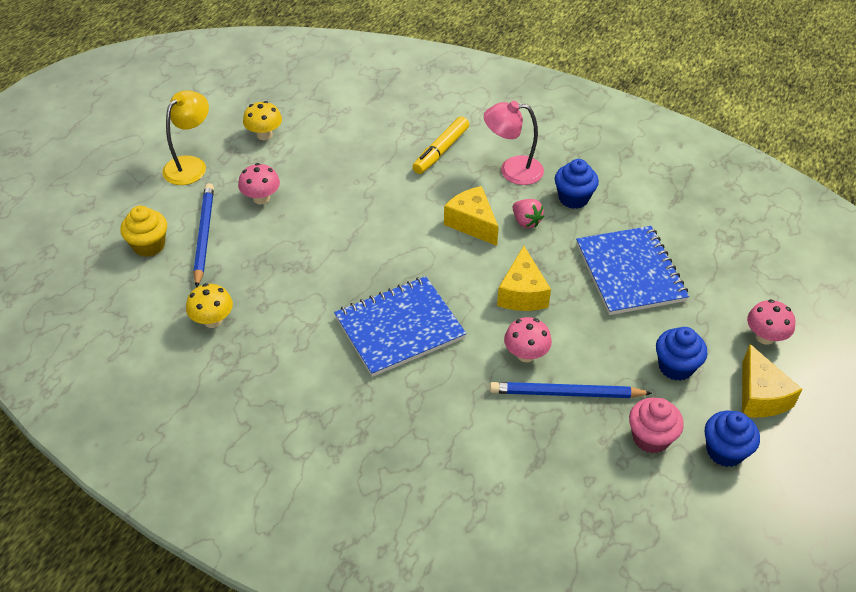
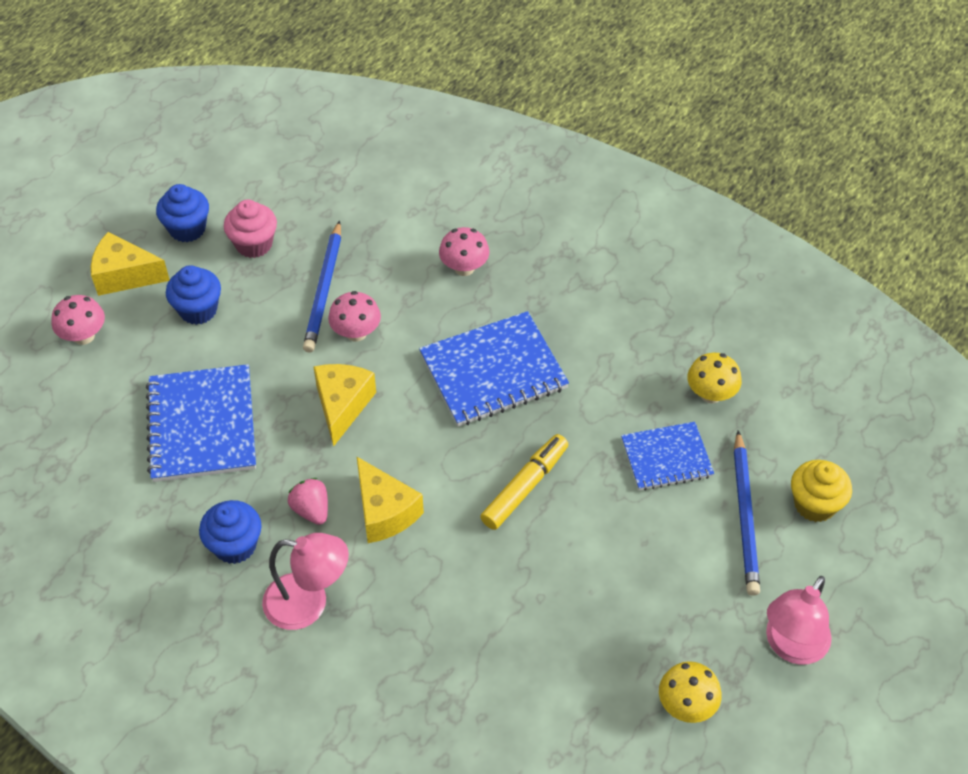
camera: 175 degrees left, 5 degrees up
(190, 165) = (791, 646): yellow lamp -> pink lamp
(257, 270) = (666, 458): none -> blue notebook
(261, 198) = (676, 574): pink mushroom -> pink mushroom (464, 268)
(441, 151) = (408, 650): yellow marker -> yellow marker (524, 487)
(566, 393) = (324, 290): blue pencil -> blue pencil turned 90 degrees clockwise
(760, 396) = (125, 275): yellow cheese -> yellow cheese turned 75 degrees counterclockwise

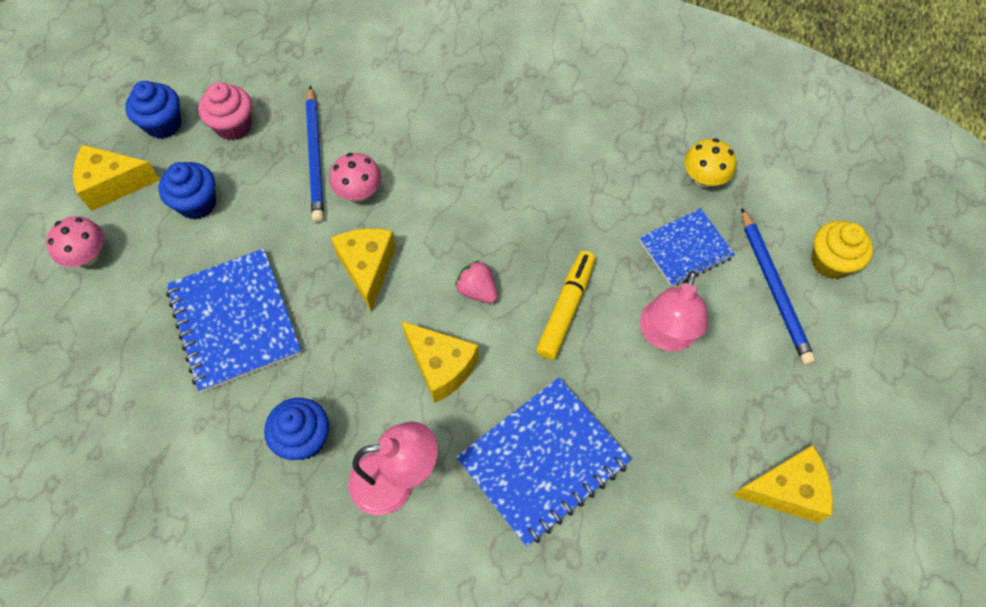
camera: 15 degrees left, 10 degrees up
(311, 510) = (369, 382): pink strawberry -> pink strawberry (477, 291)
(464, 268) = (441, 107): pink mushroom -> none
(493, 372) = (500, 202): blue notebook -> blue notebook (543, 461)
(686, 705) = (785, 490): yellow mushroom -> yellow cheese
(791, 646) = (858, 406): pink lamp -> pink lamp (665, 336)

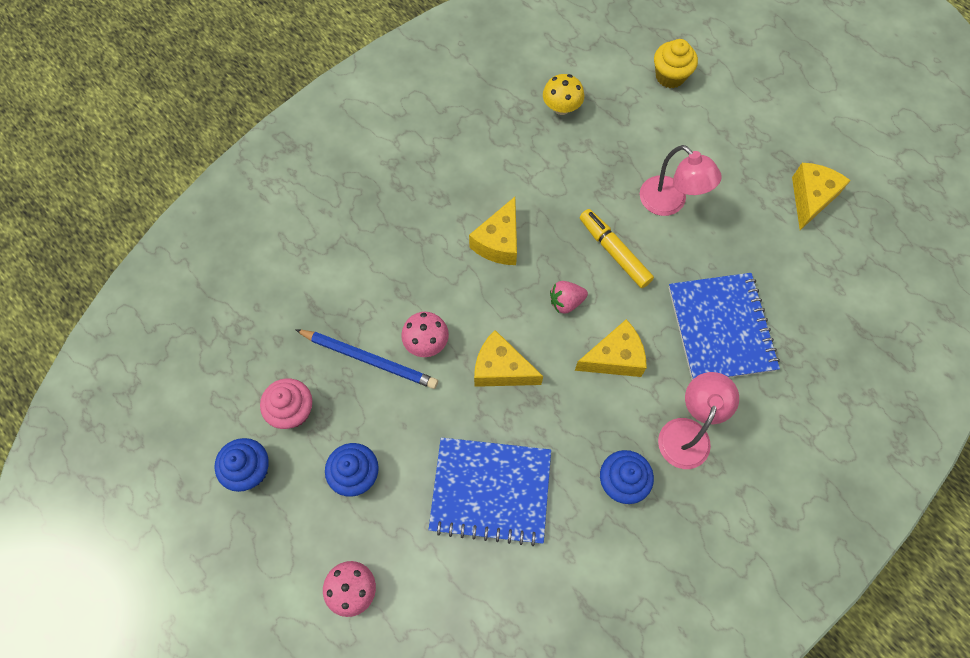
camera: 60 degrees left, 5 degrees up
(113, 184) = (289, 539): yellow cheese -> yellow cheese (499, 242)
(685, 249) = (610, 152): blue notebook -> none
(774, 288) = (670, 119): blue pencil -> none

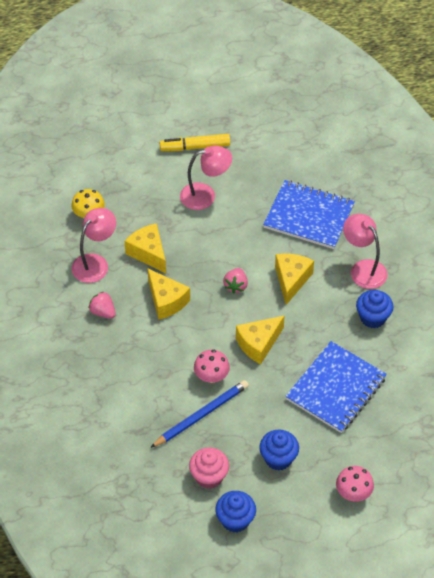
camera: 60 degrees left, 15 degrees down
(445, 189) = (103, 312): none -> pink strawberry
(503, 147) = (95, 263): none -> pink lamp
(614, 252) = (219, 242): yellow marker -> yellow marker (195, 147)
(670, 76) = (111, 144): yellow cupcake -> none
(810, 198) = (254, 124): yellow cheese -> yellow cheese (148, 253)

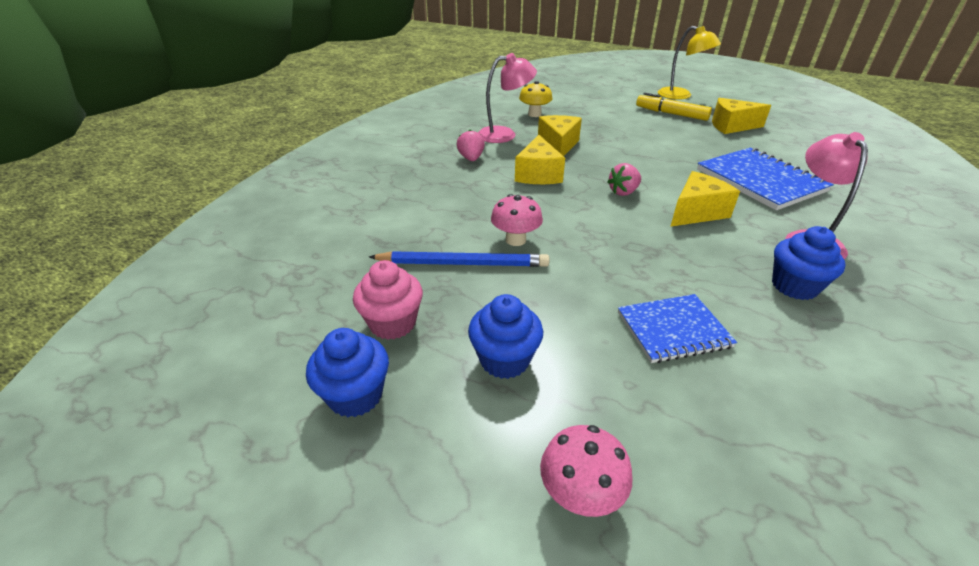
camera: 40 degrees right, 15 degrees down
(181, 105) = (681, 96): none -> yellow lamp
(205, 195) = (653, 136): pink lamp -> none
(258, 344) = (603, 240): yellow cheese -> yellow cheese (731, 126)
(336, 389) = (673, 330): blue notebook -> blue notebook, size x0.62

